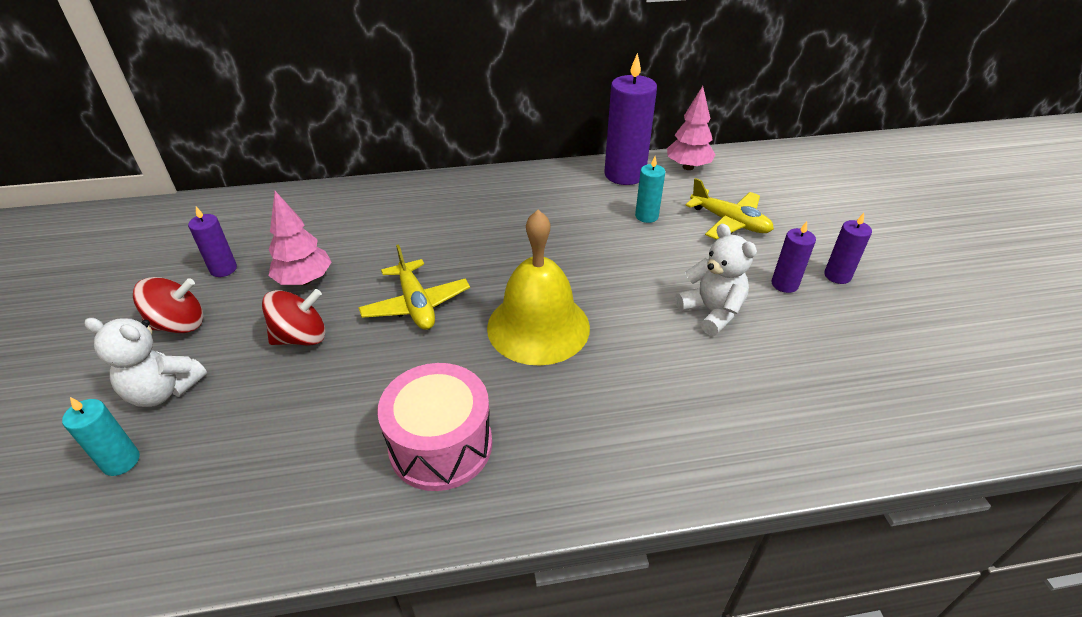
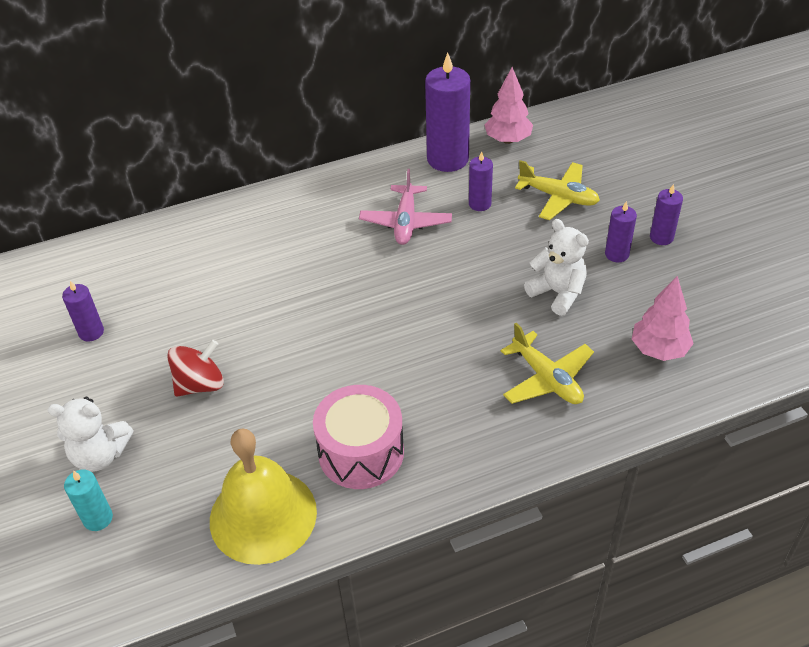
camera: 10 degrees left, 5 degrees up
(179, 324) = (79, 394): red spinning top -> none
(305, 280) = (177, 329): pink tree -> pink tree (659, 350)
(416, 304) = (292, 334): yellow plane -> yellow plane (547, 378)
(538, 327) = (410, 335): yellow bell -> yellow bell (263, 515)
(567, 221) = (405, 222): none -> pink plane
(646, 216) = (479, 204): turquoise candle -> purple candle

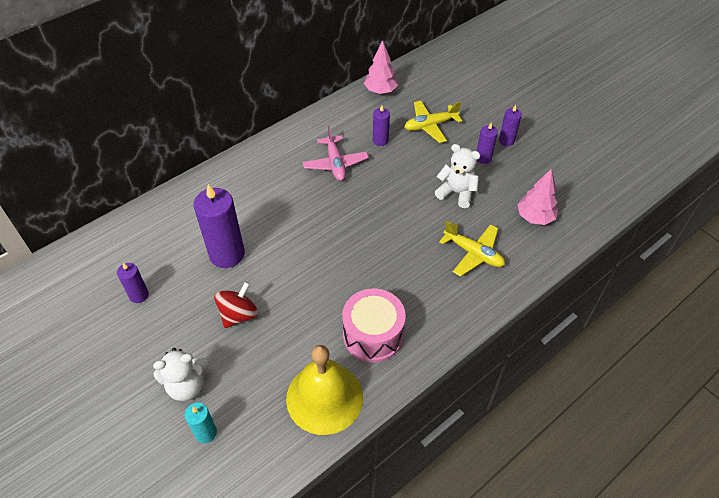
camera: 20 degrees left, 5 degrees up
(447, 159) = (345, 112): purple candle -> purple candle (227, 254)
(558, 197) = (430, 125): yellow plane -> yellow plane turned 150 degrees clockwise

